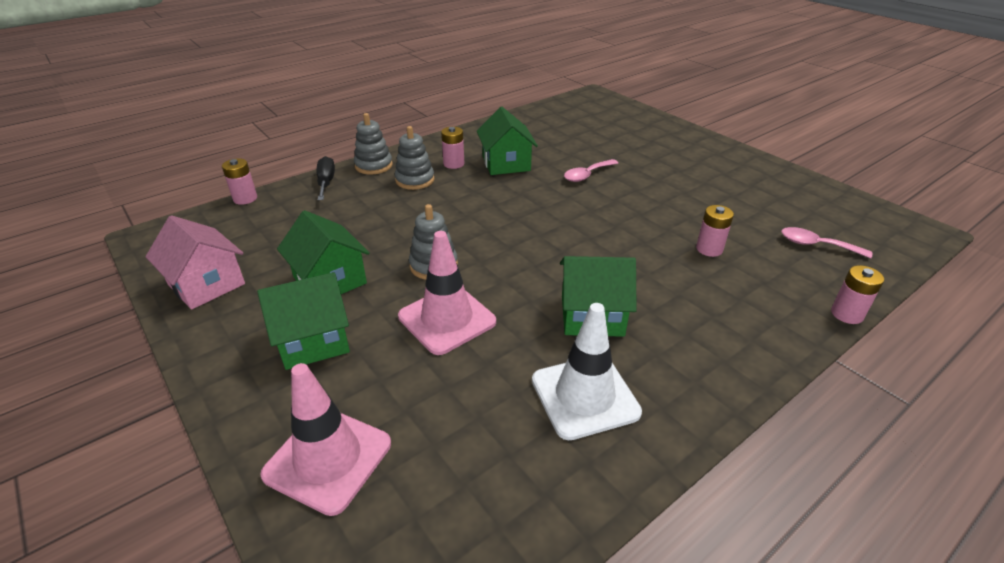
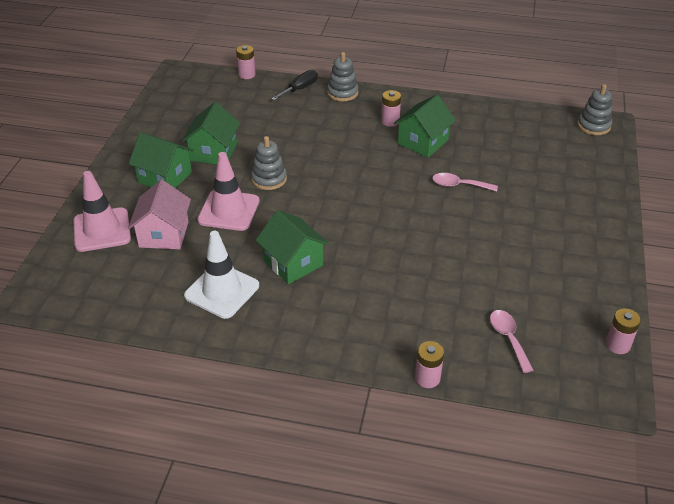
camera: 50 degrees right, 5 degrees up
(206, 284) = (166, 117): pink house -> pink house (164, 234)
(415, 180) = (348, 118): grey stacking toy -> grey stacking toy (593, 126)
(709, 249) = (431, 284): pink battery -> pink battery (618, 345)

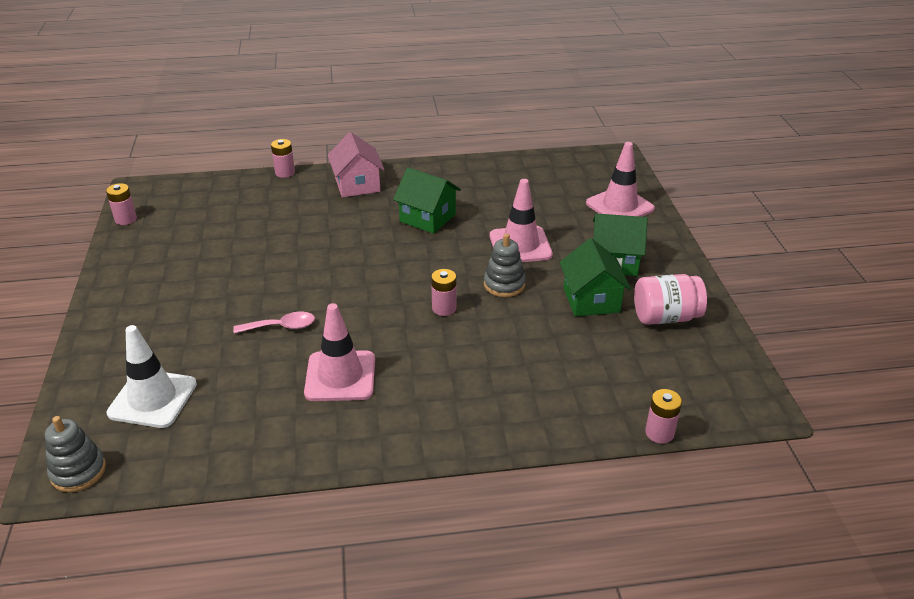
camera: 160 degrees right, 5 degrees down
(164, 234) = (562, 214): pink house -> pink house (357, 185)
(174, 129) = (665, 317): none -> pink jar
(222, 291) = (474, 188): white traffic cone -> white traffic cone (153, 399)
(300, 89) = (559, 426): black screwdriver -> none
(342, 93) = (491, 435): grey stacking toy -> none
(390, 121) = (397, 399): pink battery -> pink battery (444, 308)
(423, 142) = (340, 376): green house -> pink traffic cone
(508, 338) = (221, 206): pink spoon -> none

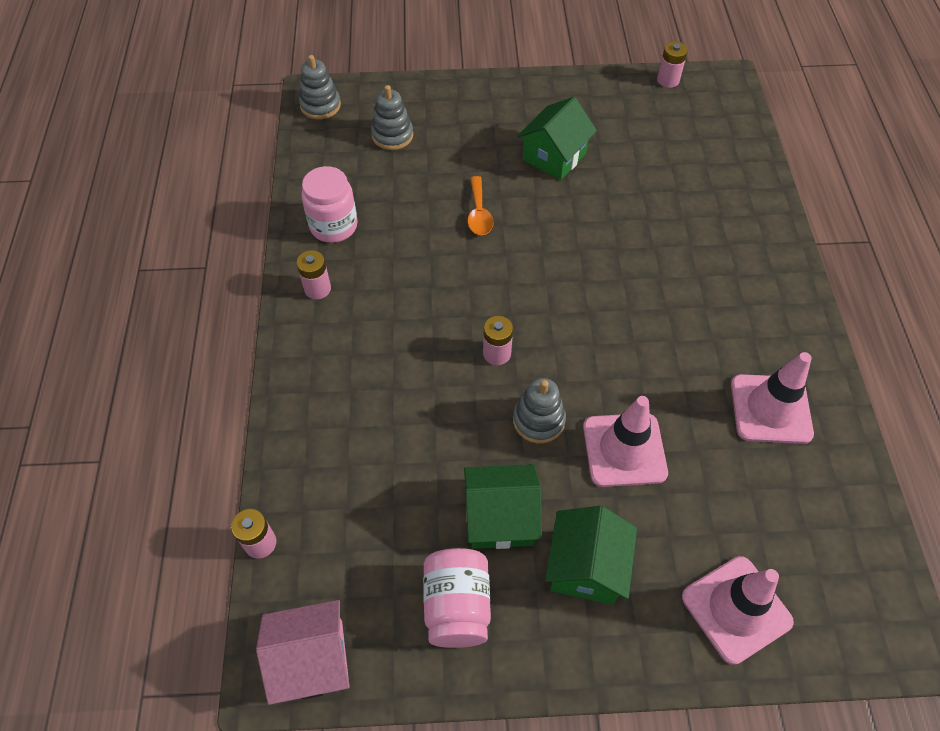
camera: 95 degrees right, 20 degrees up
(153, 399) = (392, 135): white traffic cone -> grey stacking toy
(281, 327) = (479, 213): pink spoon -> orange spoon
(285, 173) = (782, 200): pink battery -> pink battery (317, 289)
(288, 432) = (333, 226): none -> pink jar
(340, 376) = (399, 261): pink traffic cone -> pink traffic cone (770, 409)
(357, 185) = (761, 273): pink house -> pink house (312, 660)
(428, 218) = (686, 347): green house -> green house (554, 157)

